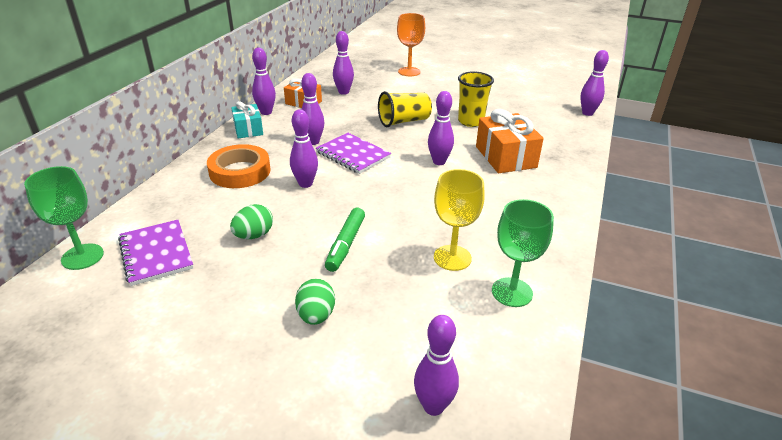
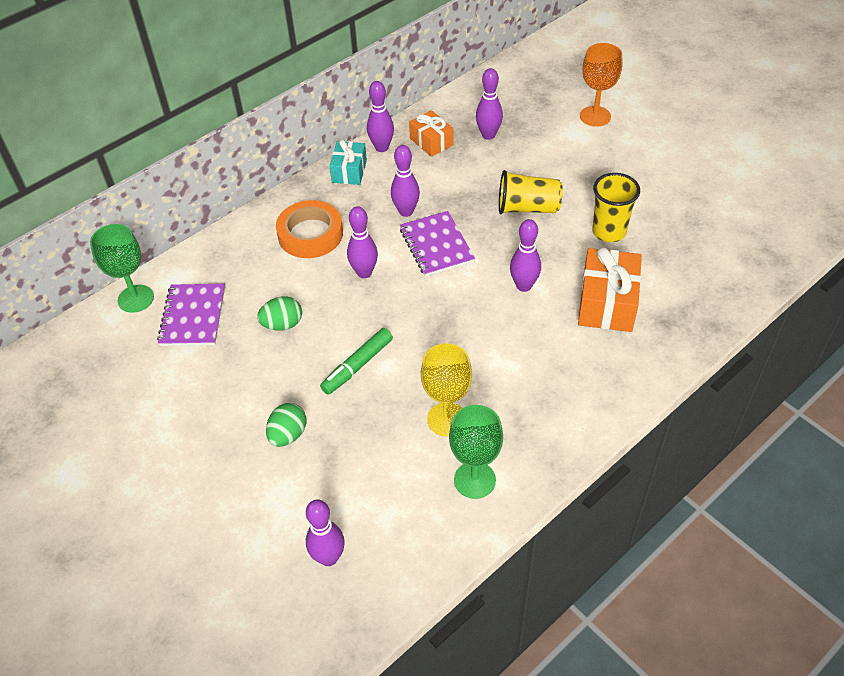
camera: 30 degrees right, 15 degrees up
(587, 113) = (778, 262): purple bowling pin -> none

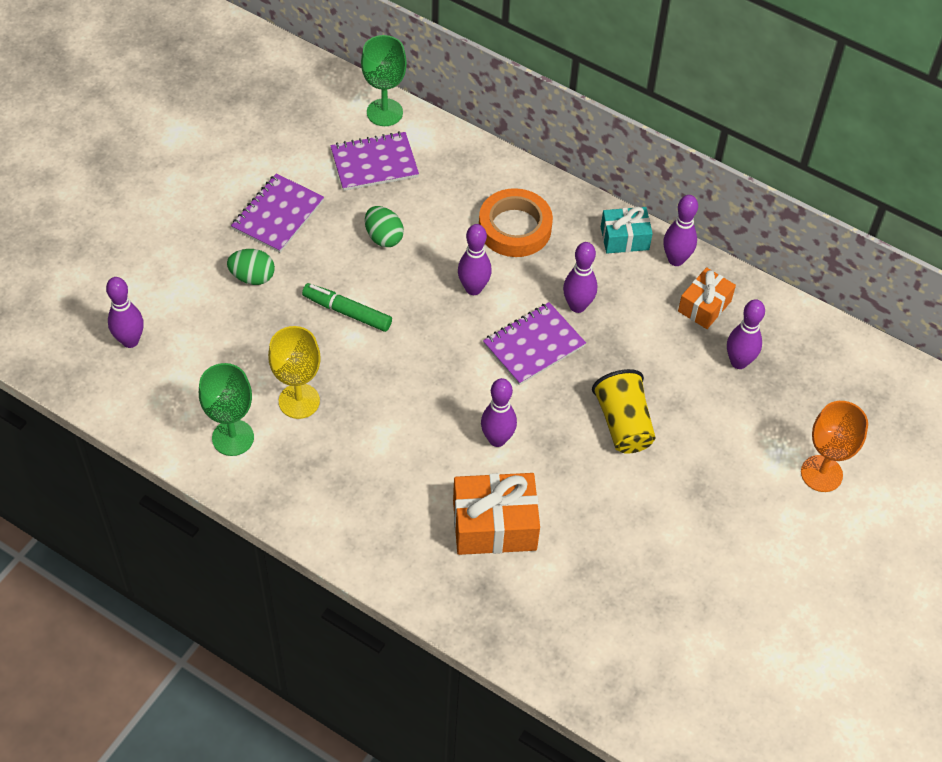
camera: 70 degrees right, 5 degrees up
(220, 402) = (278, 215): none -> purple notebook
(609, 231) = (610, 514): yellow cup -> none

